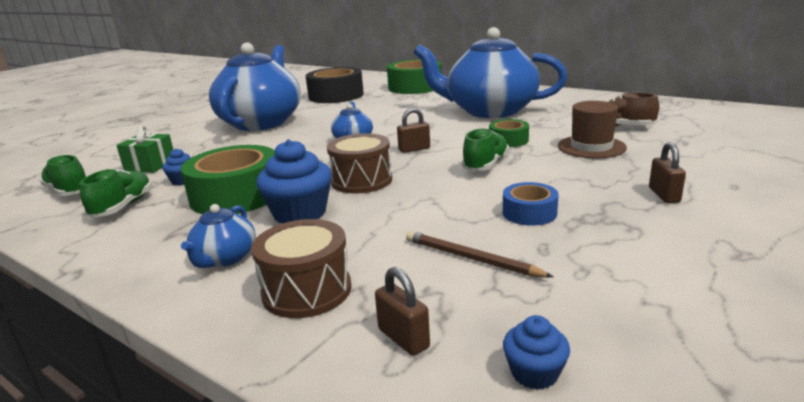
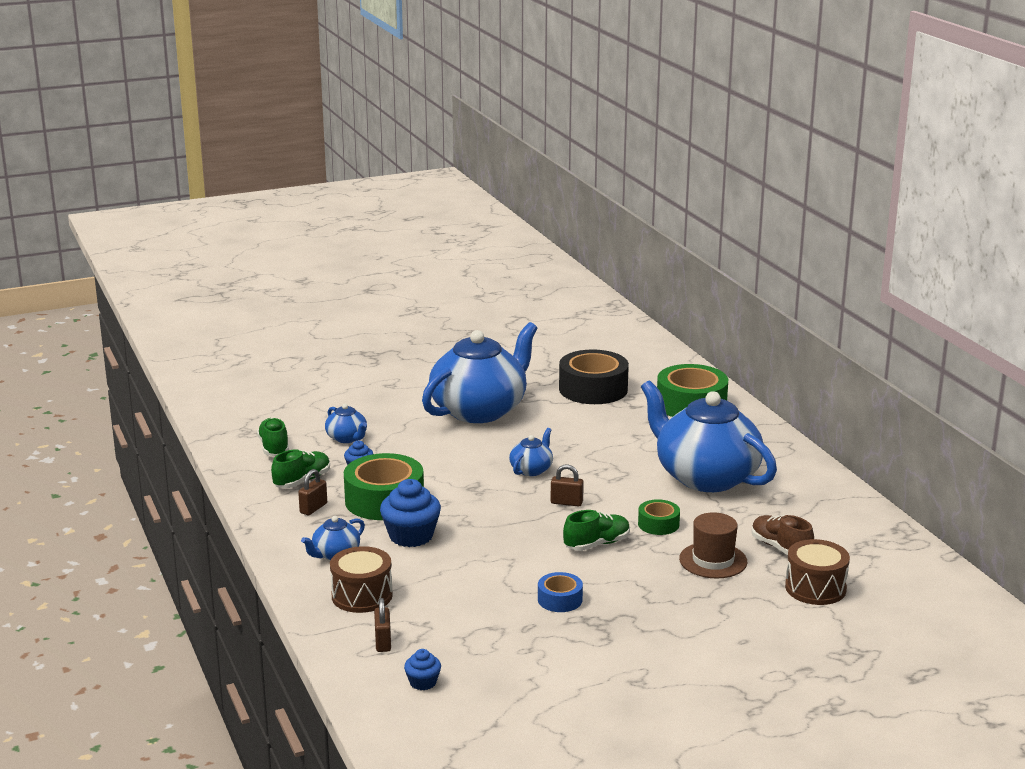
camera: 30 degrees right, 0 degrees up
(150, 165) = (347, 438): green gift -> blue teapot
(361, 180) = (485, 522): brown drum -> brown drum (815, 588)
(471, 258) = (475, 615): brown pencil -> none
(664, 195) = (676, 626): brown padlock -> brown padlock (313, 508)

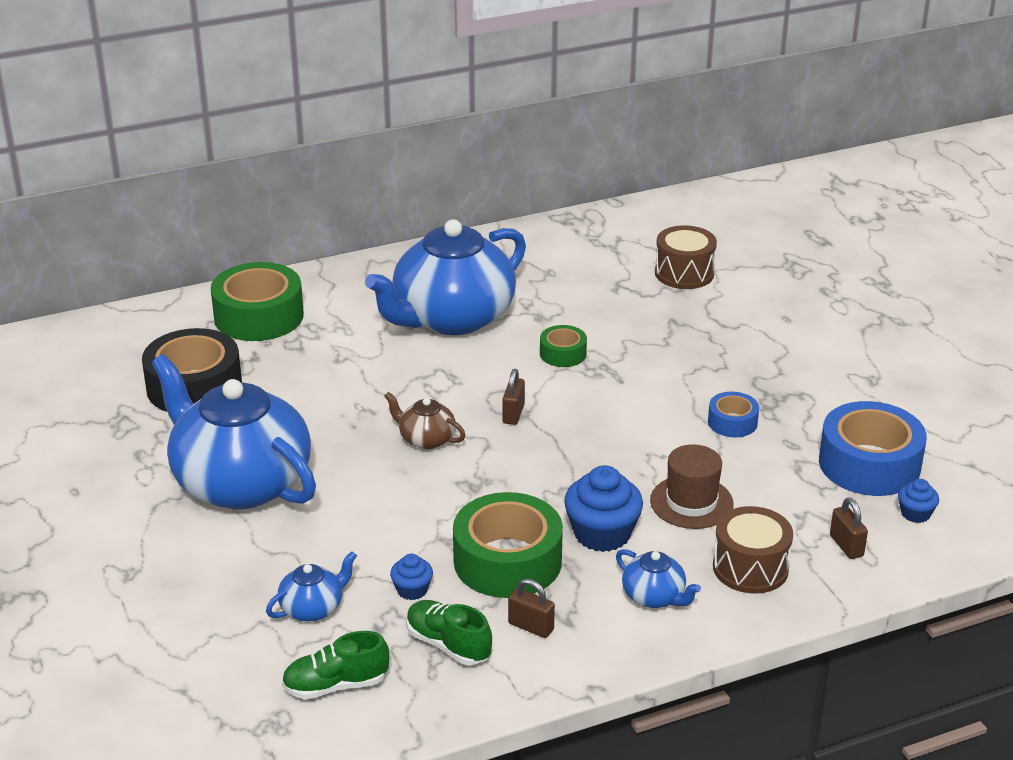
camera: 90 degrees left, 10 degrees up
(383, 642) = (846, 546): brown padlock -> brown padlock turned 75 degrees clockwise
(497, 665) = (869, 464): none -> blue tape
(531, 469) = (426, 439): blue teapot -> brown teapot
(597, 544) = (610, 395): green shoe -> none
(713, 560) = (638, 325): brown hat -> brown hat (691, 502)
(780, 548) = (609, 285): brown shoe -> none

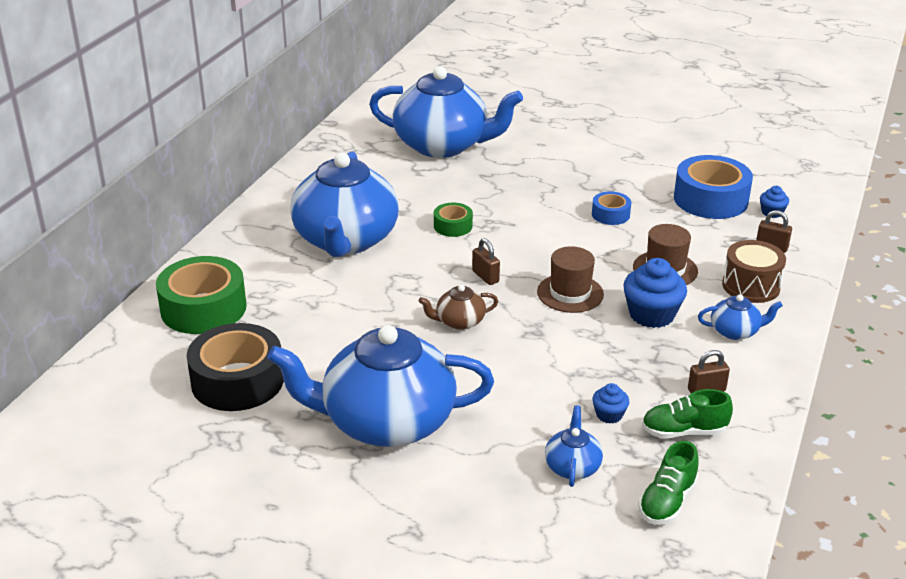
camera: 45 degrees left, 0 degrees up
(507, 561) = (630, 362): green tape -> none
(562, 471) = (570, 293): none -> brown hat
(684, 273) = (443, 145): brown drum -> blue teapot

